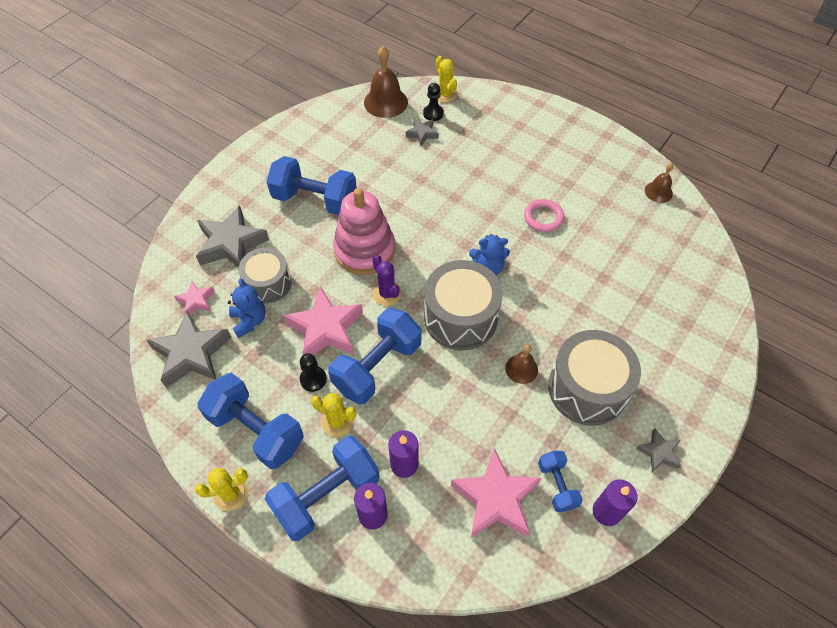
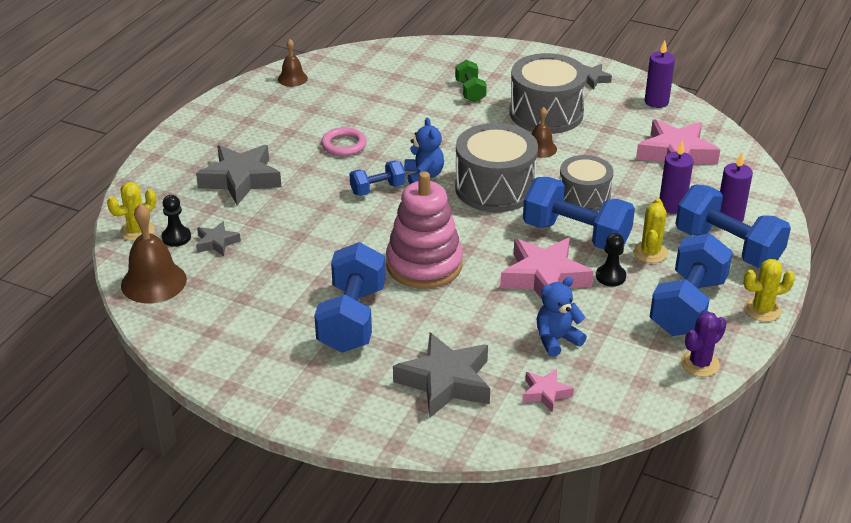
camera: 100 degrees left, 20 degrees down
(191, 354) = (621, 378): grey star -> grey star (240, 180)
(230, 494) = (762, 310): yellow cactus -> yellow cactus turned 75 degrees counterclockwise
(268, 284) = (498, 335): grey drum -> grey drum (584, 197)
(387, 293) = (481, 240): purple cactus -> purple cactus (700, 364)
(557, 485) = (647, 125): blue dumbbell -> blue dumbbell (377, 189)
(633, 328) = (470, 91): none -> green dumbbell

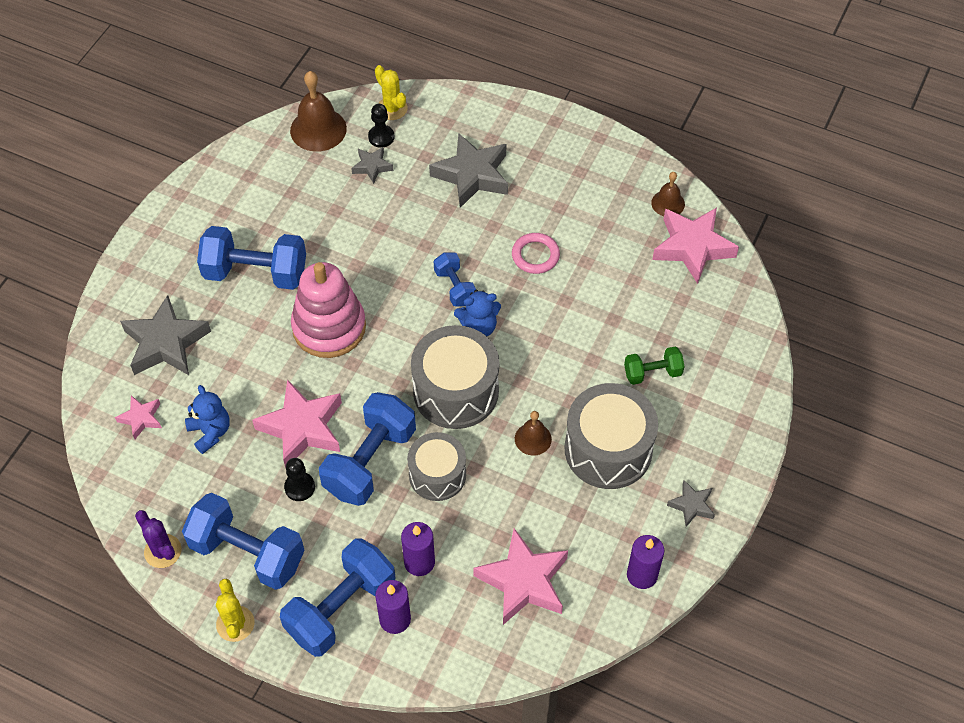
camera: 90 degrees right, 20 degrees up
(342, 69) = (692, 247): none -> pink star
(650, 252) = (336, 529): yellow cactus -> none

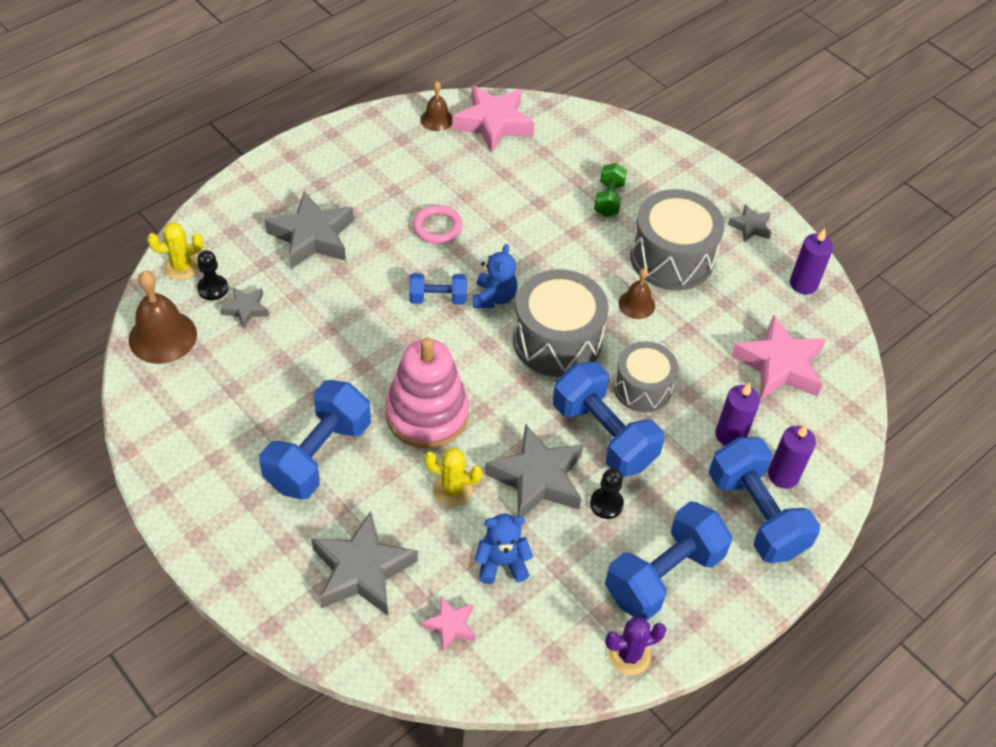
camera: 70 degrees left, 5 degrees down
(235, 624) = (740, 612): yellow cactus -> yellow cactus (452, 489)
(302, 428) = (537, 478): pink star -> grey star

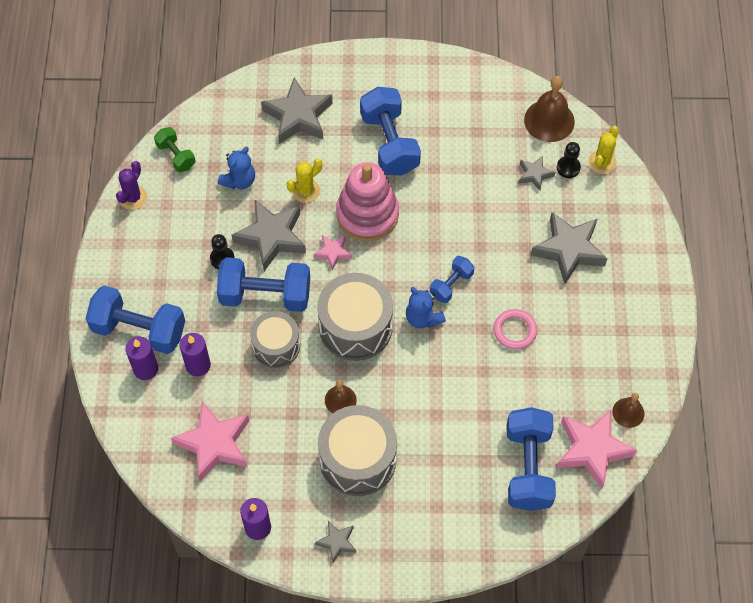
camera: 135 degrees right, 10 degrees up
(450, 626) = (229, 132): pink star -> pink star (333, 253)
(608, 199) = (447, 465): green dumbbell -> green dumbbell (176, 156)
(663, 575) = (155, 250): blue dumbbell -> blue dumbbell (528, 467)

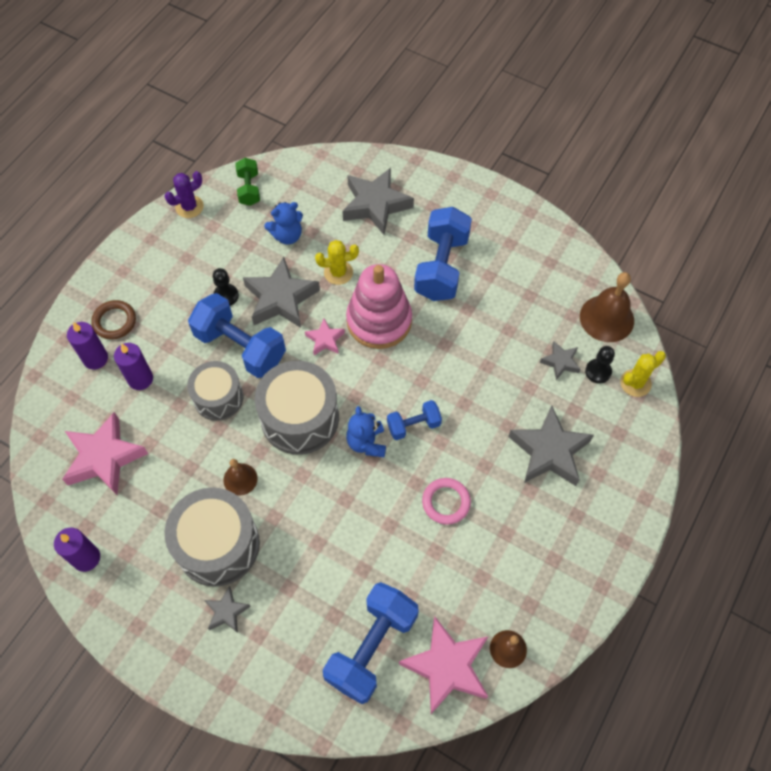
camera: 30 degrees right, 0 degrees up
(139, 330) = (114, 321): blue dumbbell -> brown ring
(337, 542) = (145, 615): grey star -> grey star (226, 612)

